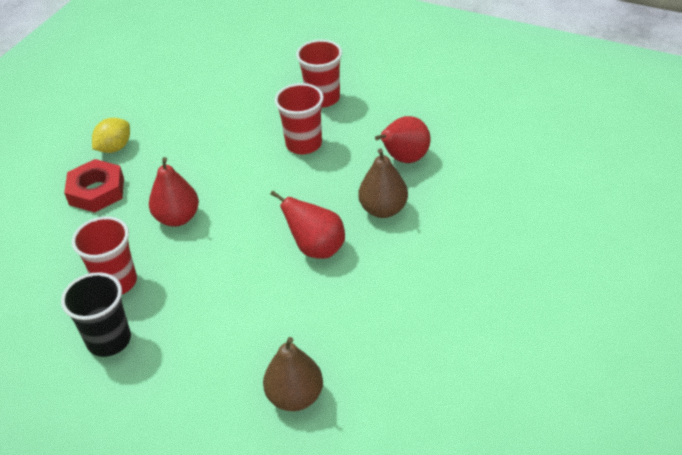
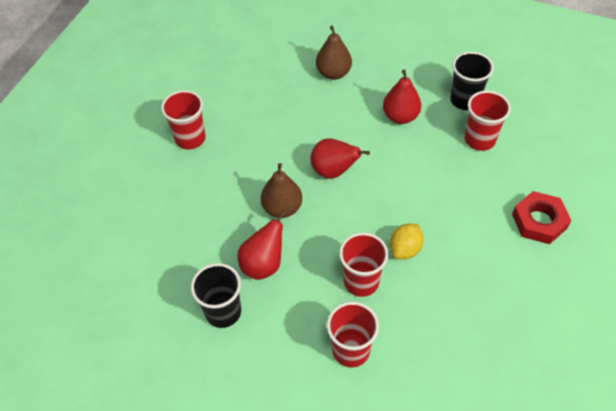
camera: 175 degrees right, 10 degrees up
(114, 148) = (549, 273): yellow lemon -> yellow lemon (405, 249)
(177, 218) = (454, 195): red pear -> red pear (400, 116)
(443, 124) = (223, 312): none -> black cup
(513, 296) = (190, 138): none -> red cup

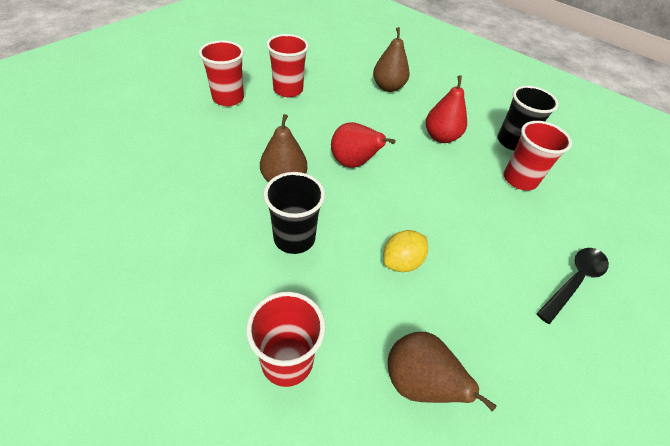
camera: 10 degrees right, 5 degrees down
(223, 312) = (161, 262): black cup -> black cup (294, 238)
(263, 264) = (234, 227): red pear -> none
(361, 281) = (336, 281): red cup -> red cup (288, 90)
(444, 333) = (418, 382): none -> brown pear
(539, 221) = (574, 281): red nut -> black spoon

